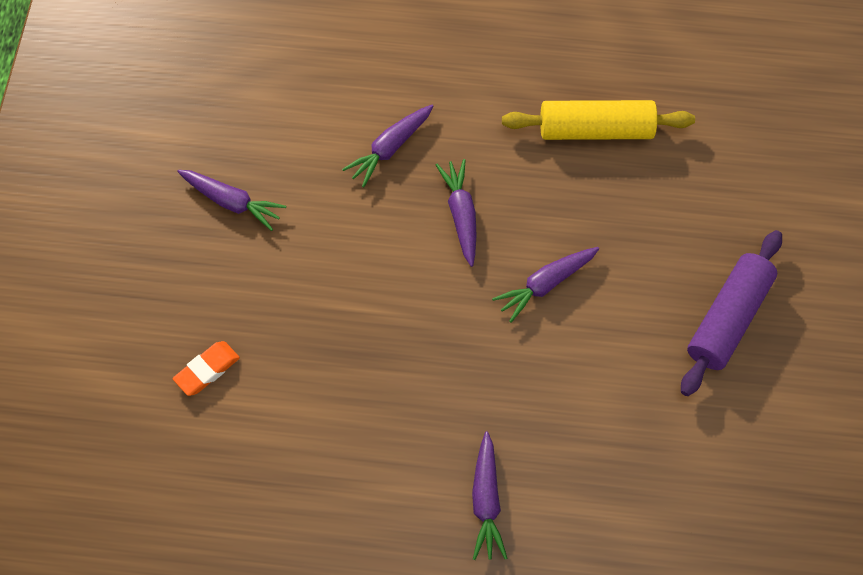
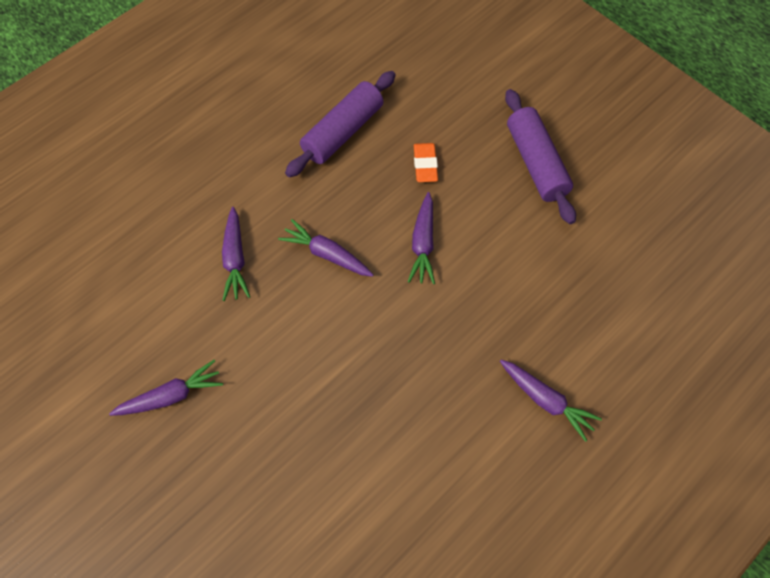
camera: 50 degrees left, 0 degrees up
(207, 370) = (287, 519): orange eraser -> orange eraser (425, 165)
(595, 130) = (343, 132): yellow rolling pin -> purple rolling pin

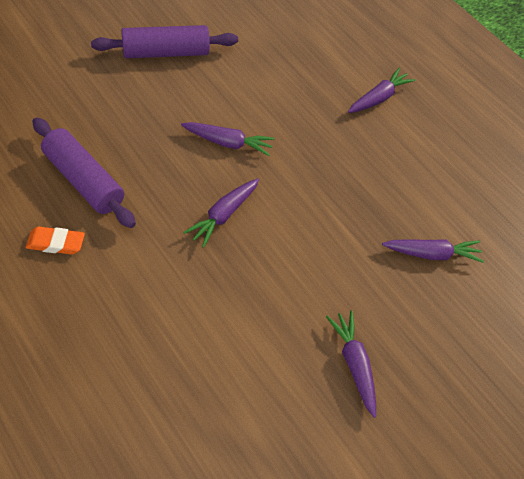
camera: 90 degrees left, 10 degrees down
(235, 259) = (212, 293): purple carrot -> purple carrot (432, 254)
(425, 165) = (144, 125): orange eraser -> orange eraser (56, 243)

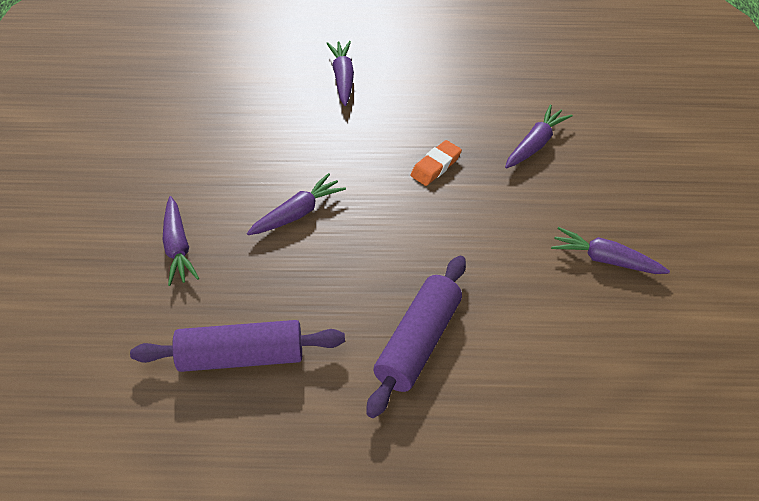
camera: 45 degrees left, 5 degrees down
(56, 243) = (301, 422): orange eraser -> orange eraser (435, 166)
(165, 52) = (134, 199): purple rolling pin -> purple rolling pin (418, 343)
(223, 215) = (380, 264): purple carrot -> purple carrot (178, 247)

